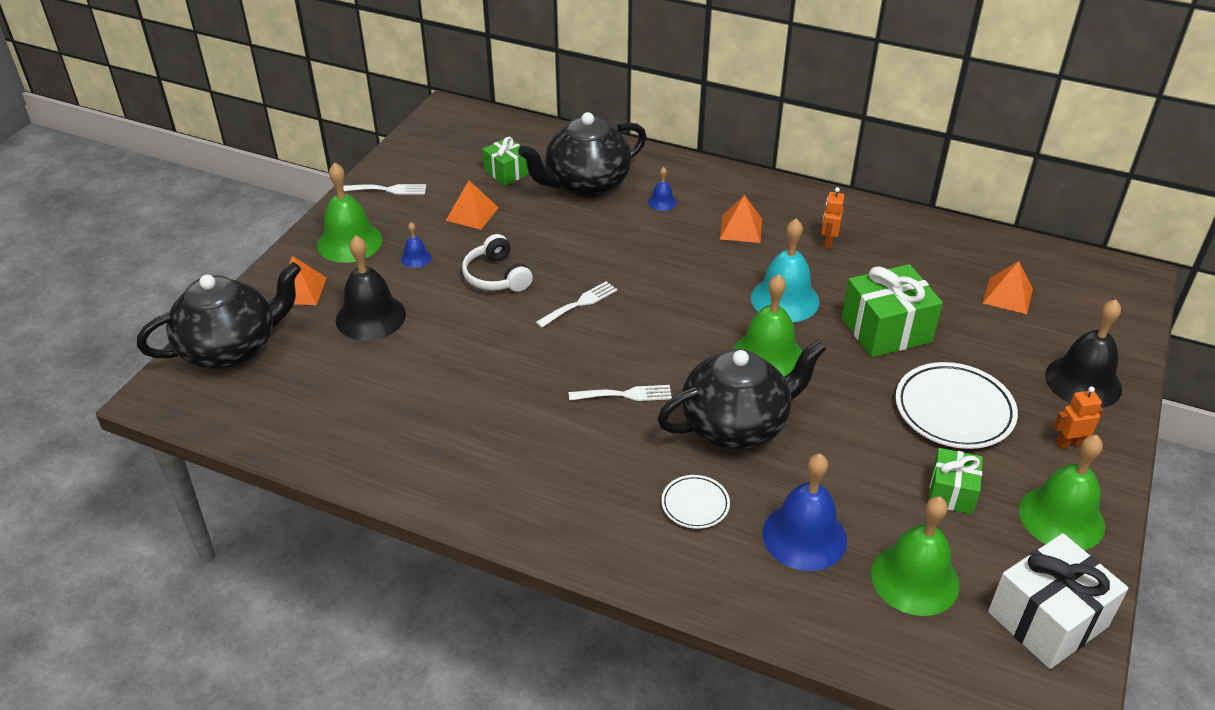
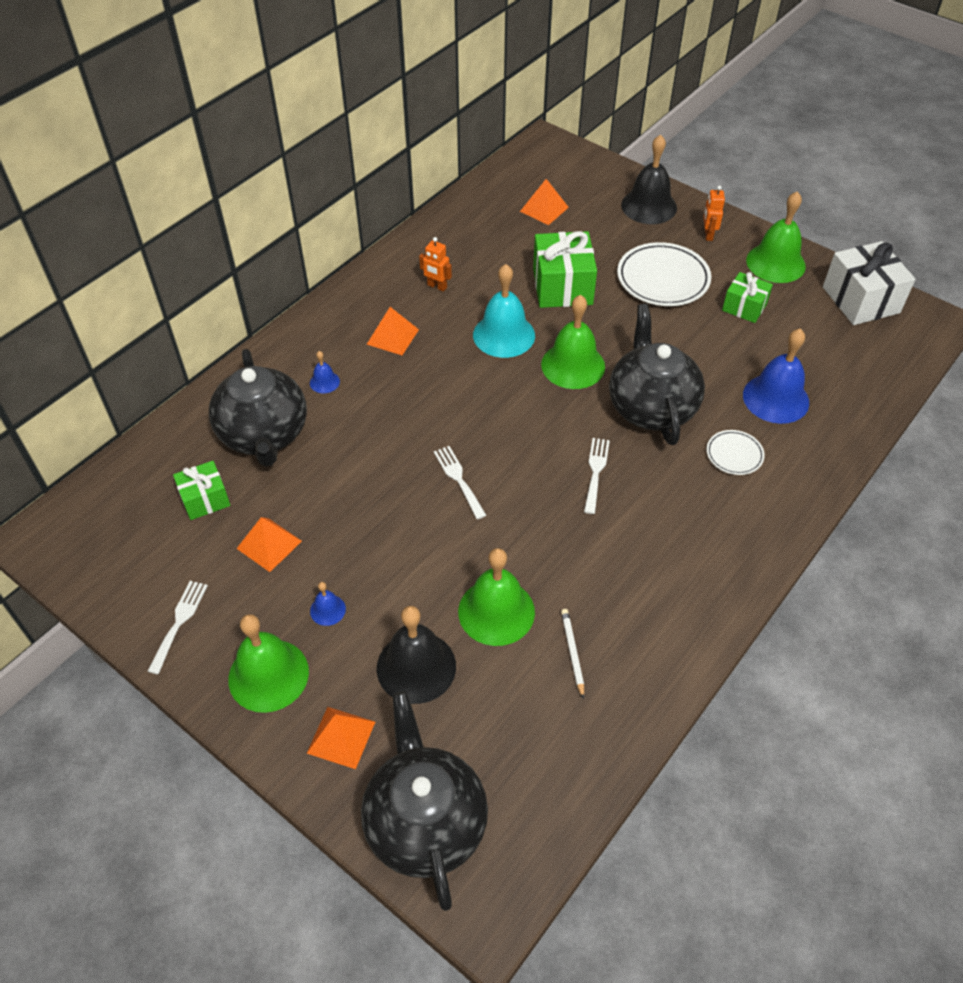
camera: 75 degrees left, 10 degrees up
(403, 409) = (572, 652): none -> white pencil
(496, 276) = (390, 540): white headphones -> none
(915, 579) = (821, 351): green bell -> green bell (496, 611)

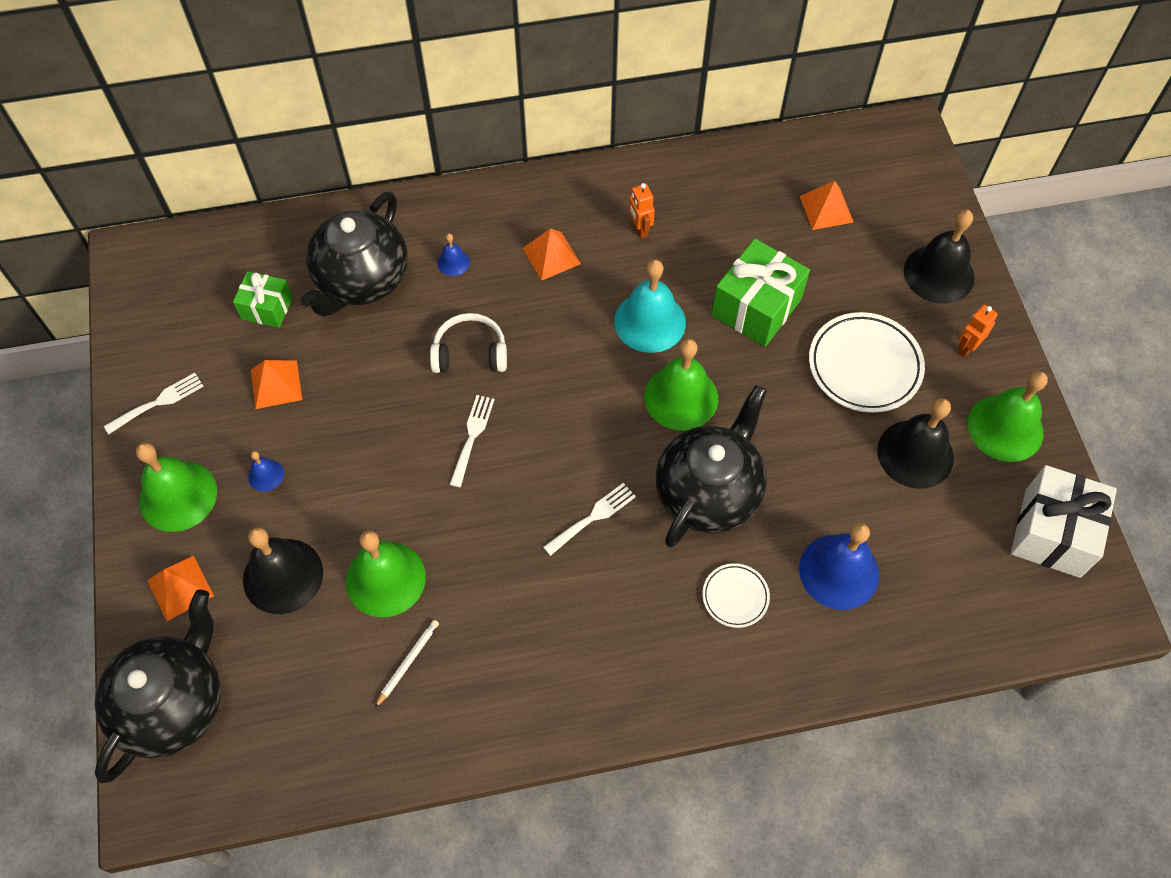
camera: 40 degrees right, 10 degrees up
(399, 429) = (470, 353): none -> white headphones
(744, 307) = (915, 454): green gift -> black bell

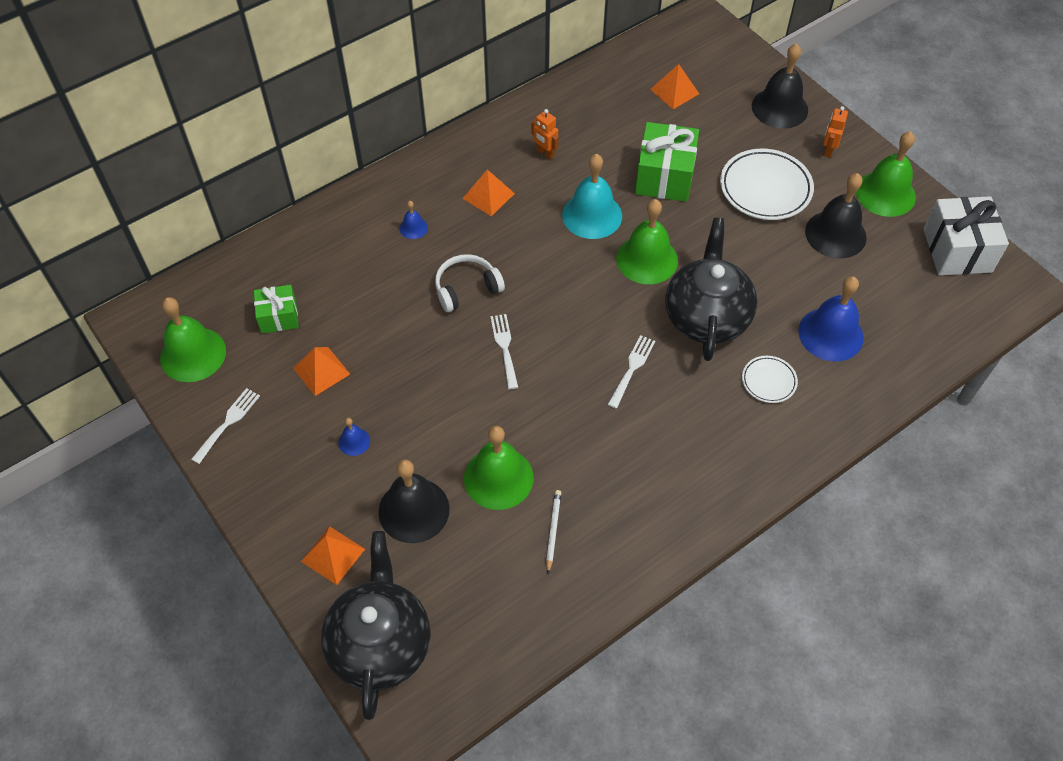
camera: 25 degrees left, 5 degrees down
(178, 496) = (288, 487): green bell -> green bell (193, 354)
(361, 280) = (345, 267): black teapot -> none

